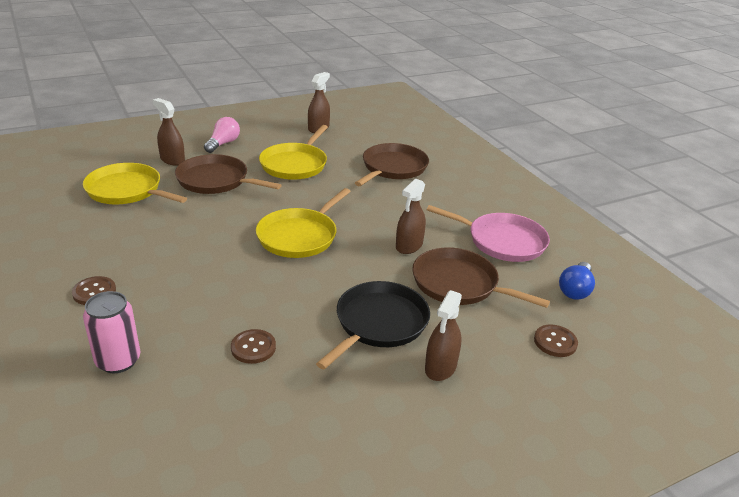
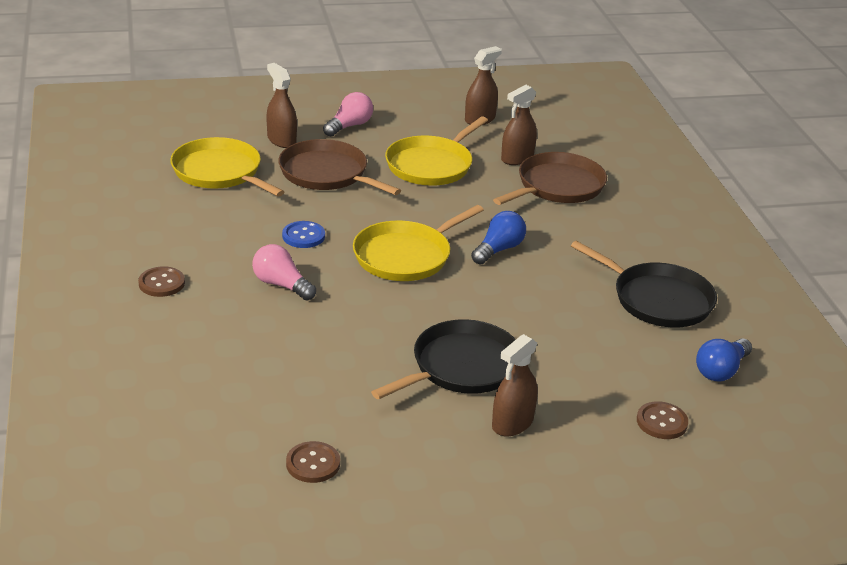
camera: 15 degrees right, 0 degrees up
(118, 361) = (172, 356): pink can -> none
(203, 276) = (281, 285): none -> pink light bulb
(211, 232) = (303, 236): none -> blue button
(253, 347) = (314, 368): brown button -> brown button (313, 464)
(369, 220) = (498, 249): none -> blue light bulb
(409, 246) = (535, 287): brown spray bottle -> brown spray bottle (517, 158)
(459, 284) = (576, 340): brown pan -> none
(502, 241) = (658, 299): pink pan -> black pan

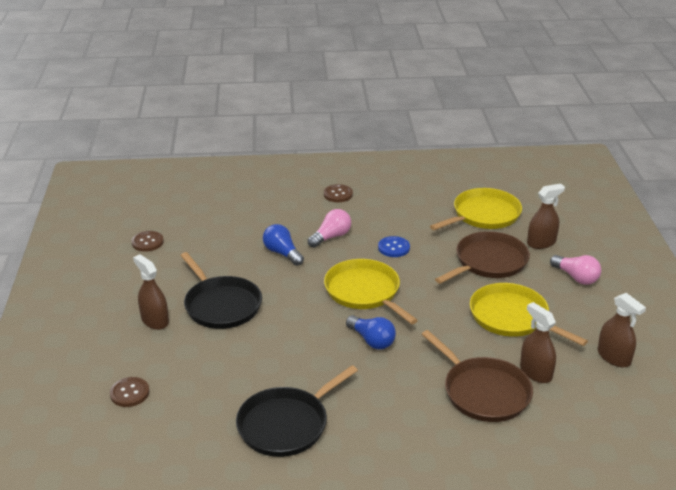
camera: 100 degrees right, 0 degrees up
(721, 371) = (179, 442): blue light bulb -> blue light bulb (282, 253)

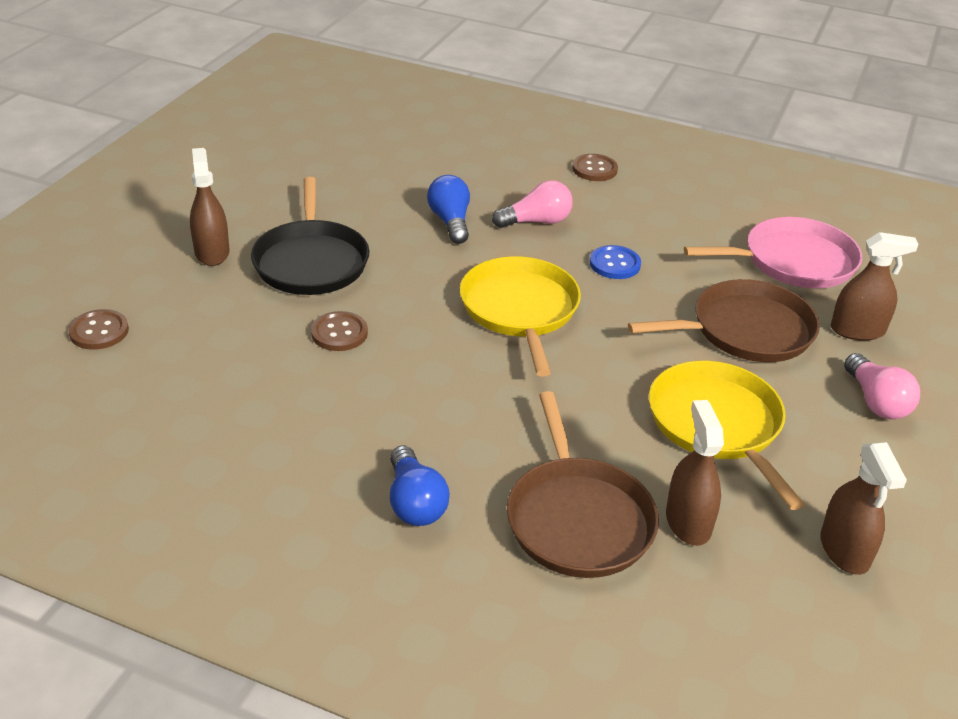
camera: 25 degrees right, 5 degrees up
(147, 242) = (291, 154): brown button -> brown button (339, 333)
(286, 424) = (253, 450): black pan -> none
(372, 340) = (472, 380): blue light bulb -> blue light bulb (414, 502)
(483, 215) = (793, 261): yellow pan -> pink pan

